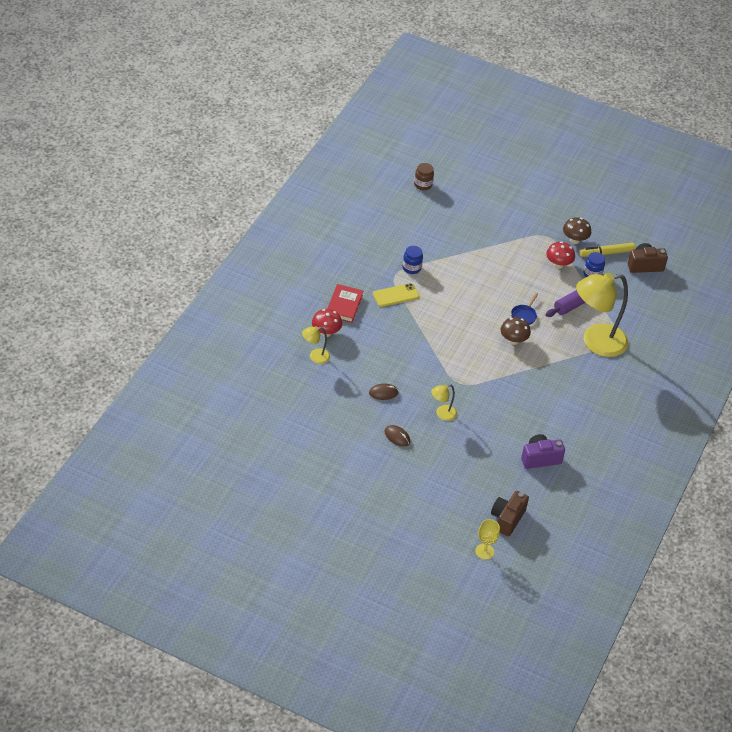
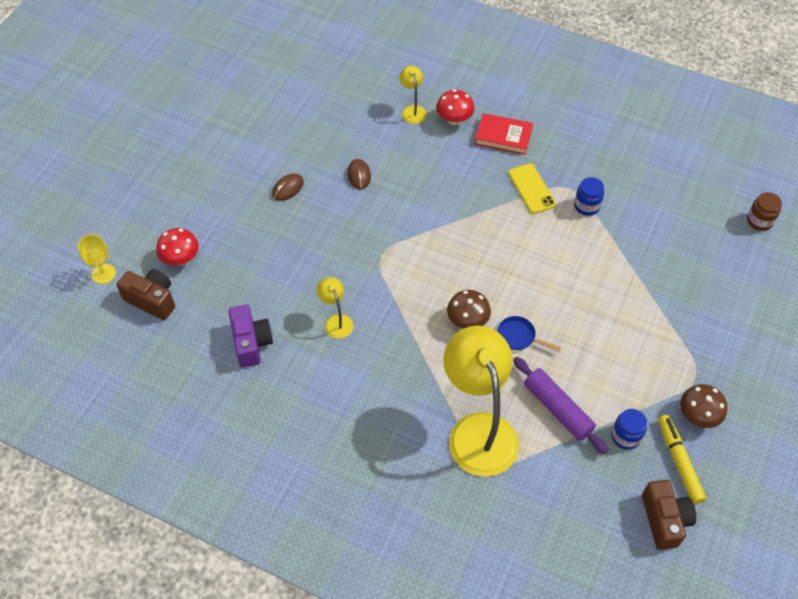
camera: 95 degrees right, 10 degrees up
(442, 414) = (326, 235): yellow lamp -> yellow lamp (336, 321)
(558, 264) = (636, 389): red mushroom -> red mushroom (181, 259)

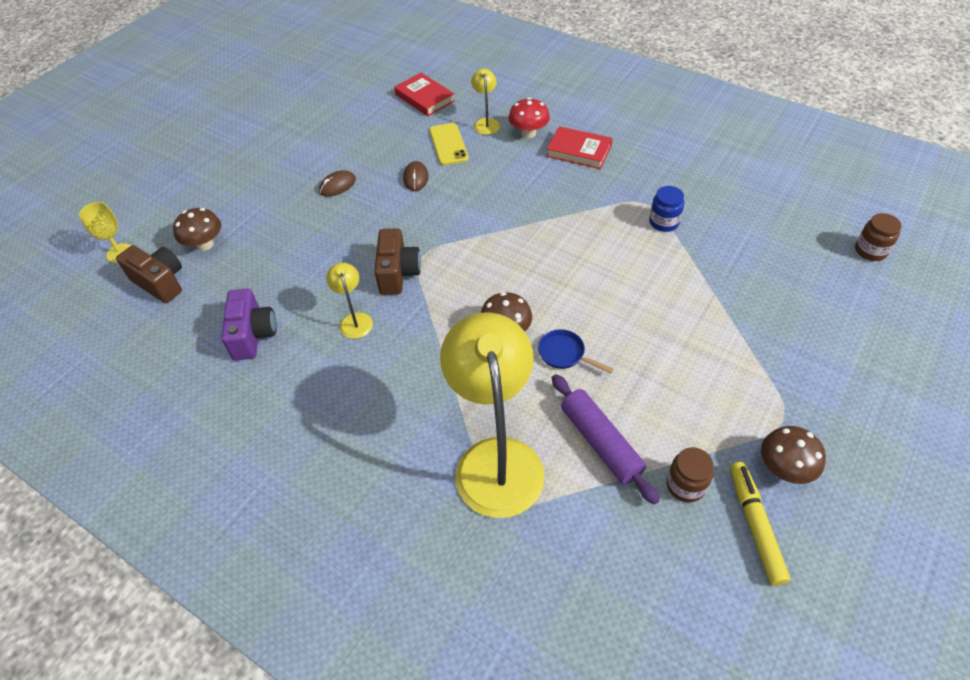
camera: 10 degrees right, 5 degrees down
(181, 259) = (205, 244): red mushroom -> brown mushroom
(348, 85) = (424, 98): none -> red book
(531, 189) = (602, 202): yellow phone -> yellow phone (448, 144)
(625, 436) = (685, 485): blue jar -> brown jar
(664, 520) = (729, 603): brown camera -> brown camera (398, 273)

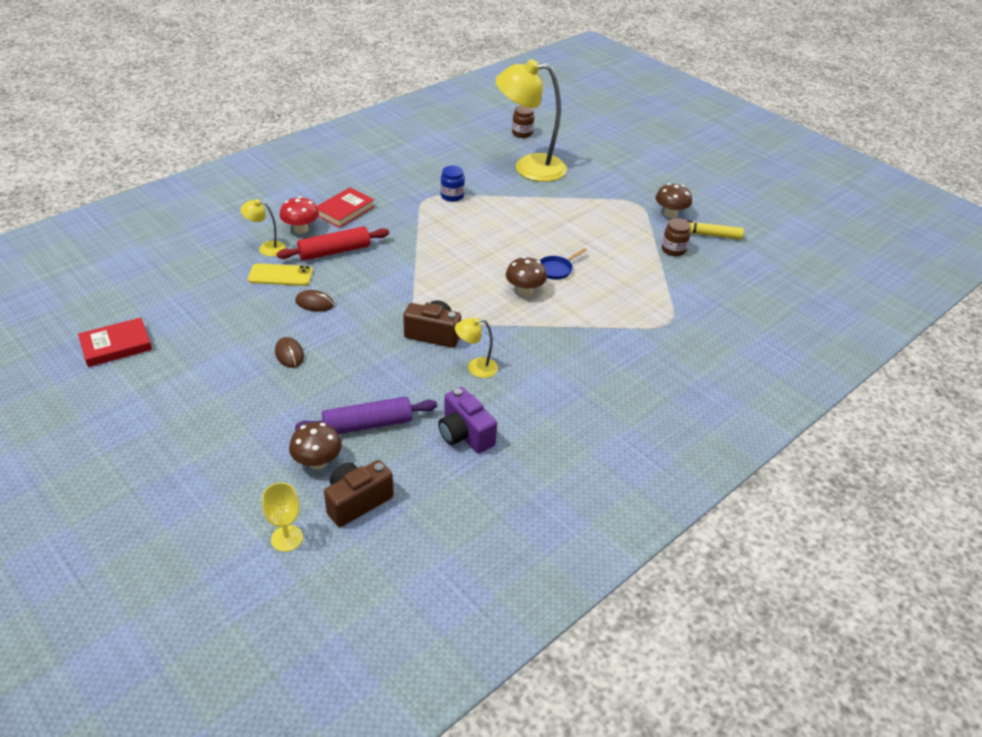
camera: 80 degrees left, 10 degrees down
(253, 335) = (465, 434): purple camera -> purple camera turned 135 degrees counterclockwise
(424, 98) = (193, 276): red book -> red book (116, 346)
(496, 458) = (635, 319): yellow lamp -> yellow lamp (529, 167)
(503, 166) = (334, 251): none -> red rolling pin
(600, 442) = (635, 273): purple rolling pin -> purple rolling pin (368, 424)

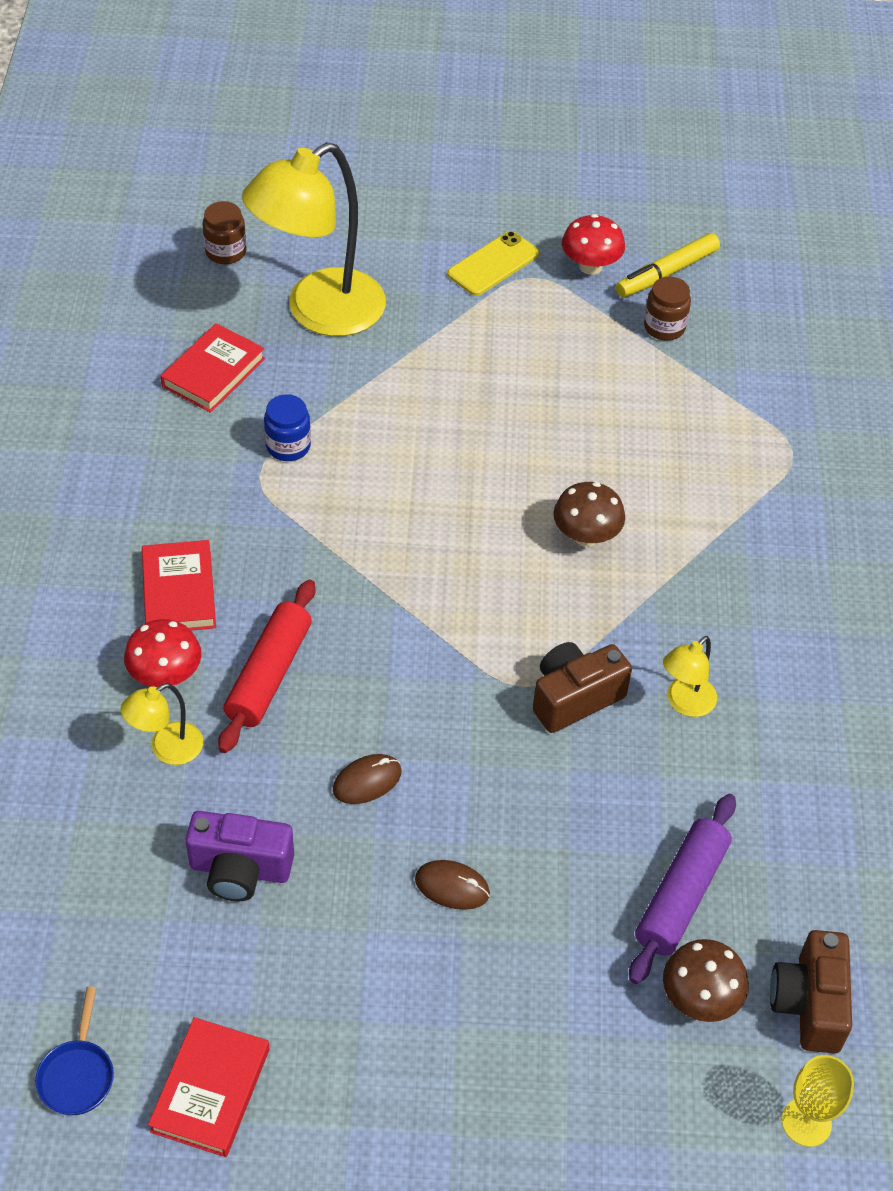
camera: 45 degrees left, 10 degrees up
(280, 275) = (256, 777): yellow phone -> yellow phone (493, 264)
(460, 162) = (213, 372): none -> red book
(465, 434) = (794, 807): purple camera -> purple camera (240, 870)
(557, 269) = (578, 469): blue pan -> blue pan (77, 1075)
(670, 214) = (590, 266): brown mushroom -> red mushroom

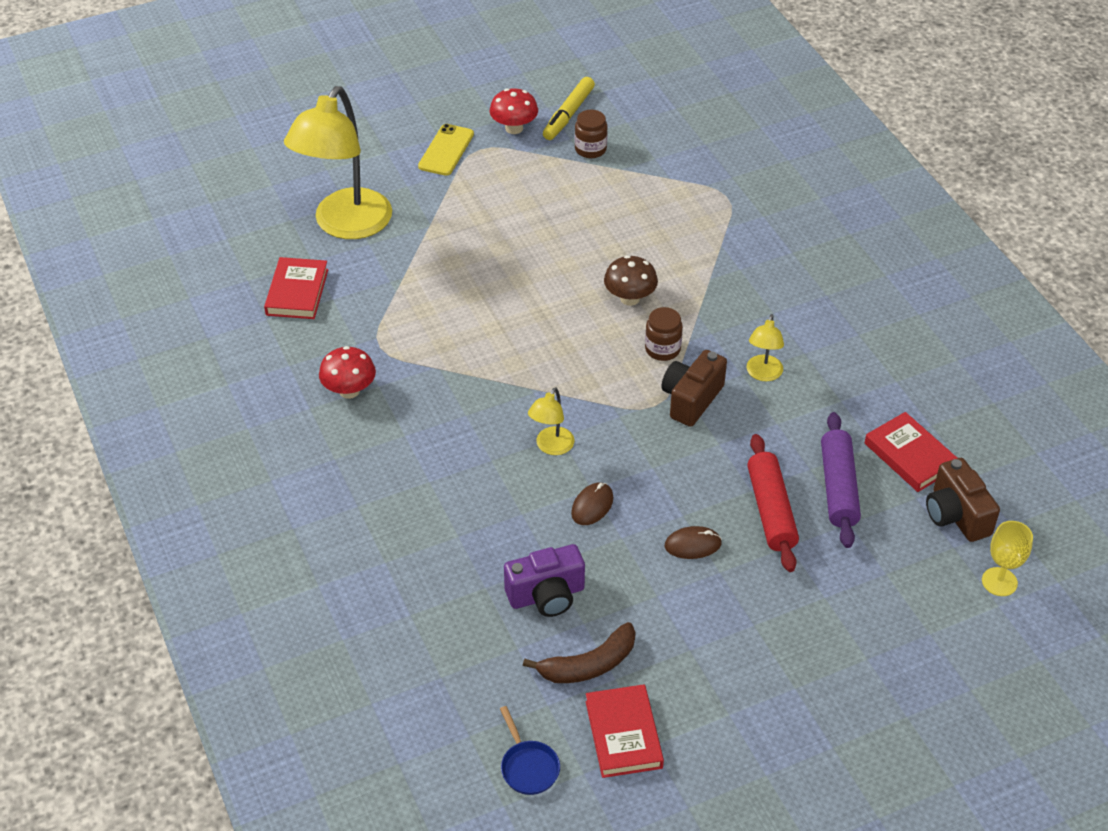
camera: 25 degrees left, 5 degrees down
(166, 675) = (407, 498): red mushroom -> red mushroom (349, 390)
(167, 749) = (442, 544): yellow lamp -> yellow lamp (551, 447)
(179, 591) = (377, 442): red book -> red book (910, 456)
(226, 252) = (247, 209): brown jar -> brown jar (662, 349)
(229, 981) = (588, 665): none -> brown banana
(269, 674) = (478, 468): red rolling pin -> red rolling pin (771, 510)
(288, 446) = (386, 320): blue jar -> none
(700, 998) = (890, 541): brown mushroom -> none

